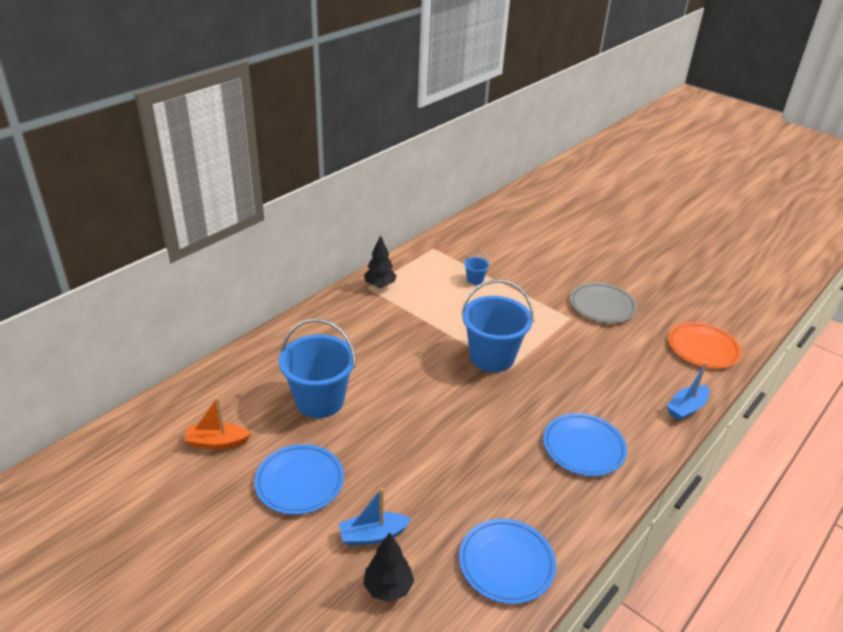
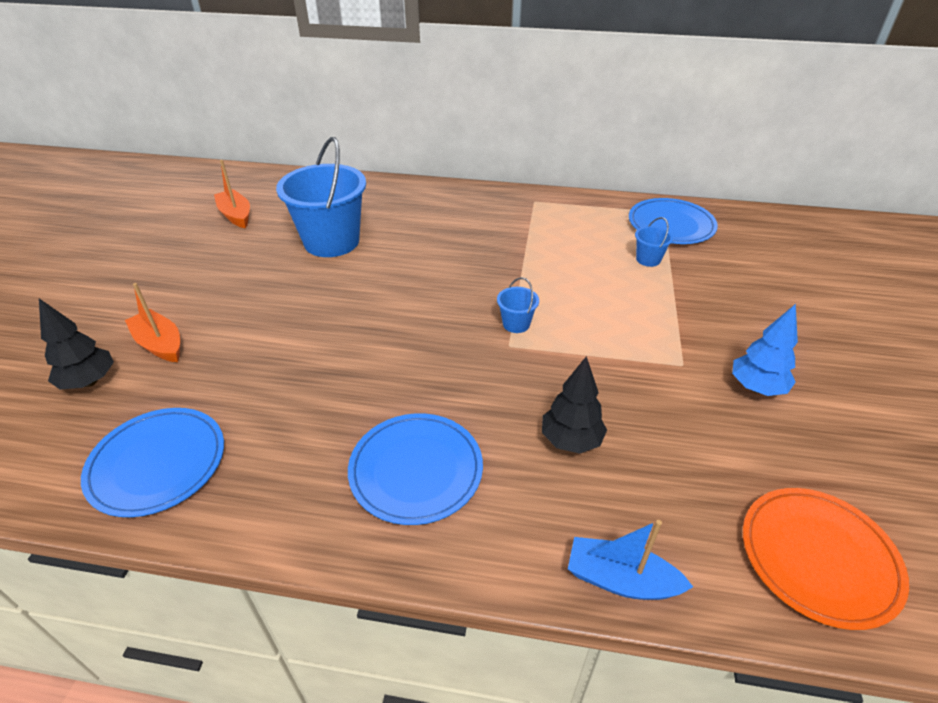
camera: 60 degrees right, 5 degrees up
(299, 481) = (211, 274): blue plate -> blue plate (671, 225)
(373, 535) = (160, 344): blue boat -> orange boat
(380, 285) = (548, 206): black tree -> black tree (571, 440)
(492, 357) = (516, 324): blue bucket -> blue bucket, size x0.42
(602, 305) = (756, 387): grey plate -> blue tree

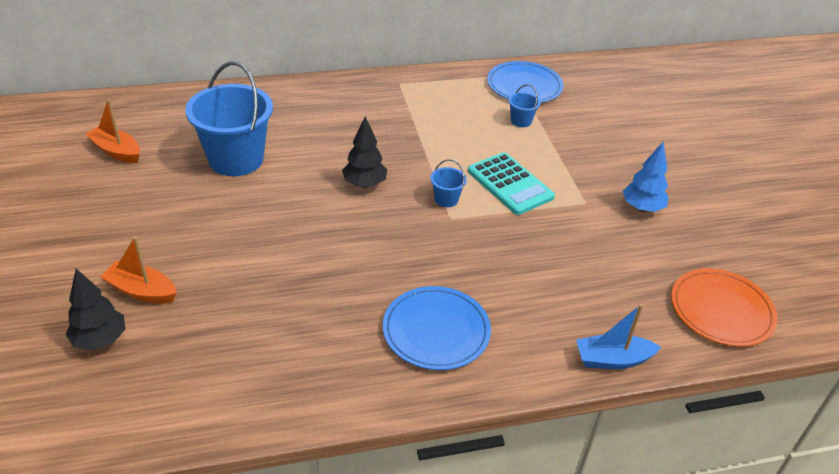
camera: 25 degrees left, 0 degrees up
(157, 464) = (223, 385): blue plate -> none
(571, 440) = (535, 279): black tree -> black tree (364, 184)
(599, 323) = (510, 184): none -> turquoise calculator

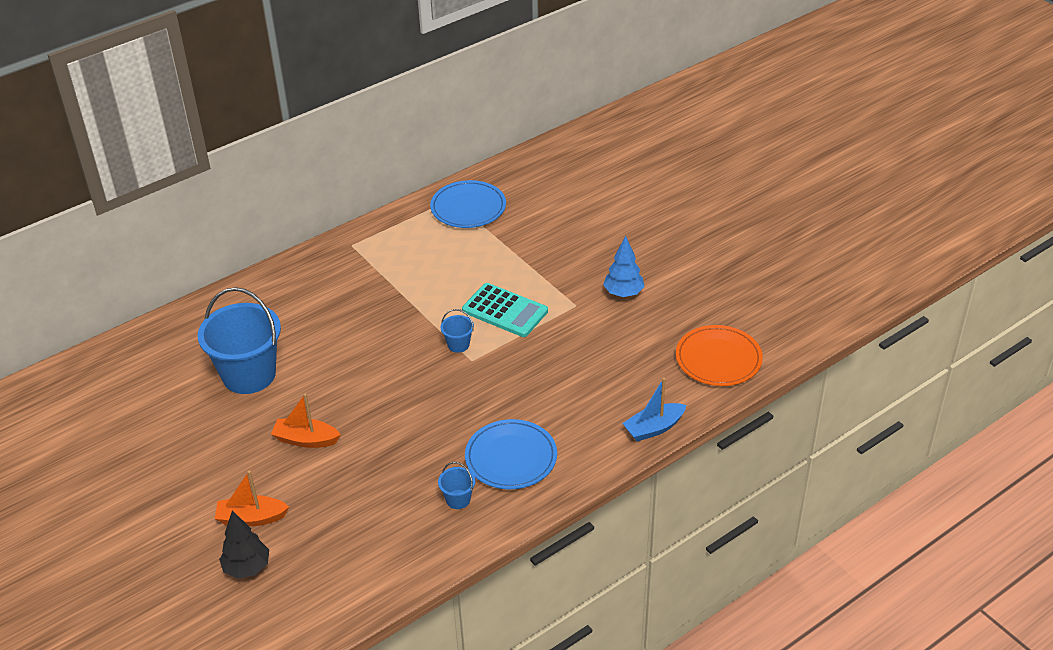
camera: 20 degrees left, 0 degrees up
(116, 151) = (131, 407): orange boat -> orange boat (306, 440)
(364, 184) = (380, 356): black tree -> none
(521, 121) = (483, 246): blue bucket -> blue bucket (458, 499)

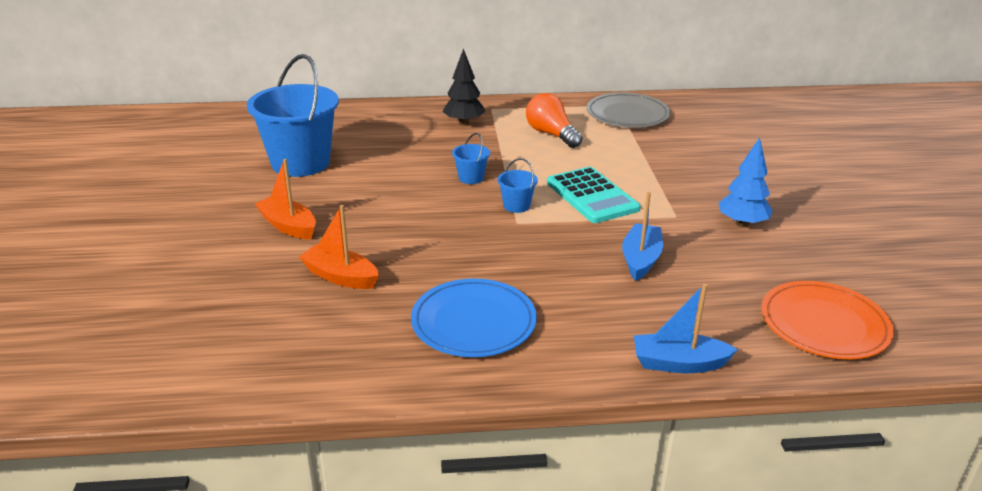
camera: 30 degrees right, 10 degrees down
(247, 568) = (104, 307): black tree -> black tree (464, 123)
(251, 518) = (163, 267): orange boat -> orange boat (340, 276)
(425, 256) = (551, 134): none -> orange light bulb
(458, 499) = (374, 337): blue bucket -> blue bucket (471, 178)
(468, 207) = (627, 114): blue plate -> grey plate
(579, 356) = (641, 259): none -> blue boat

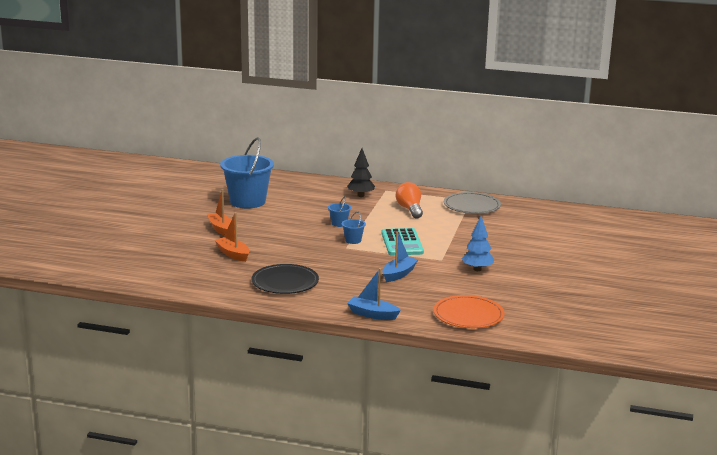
camera: 20 degrees right, 10 degrees down
(473, 322) = (285, 282): blue plate -> black plate

